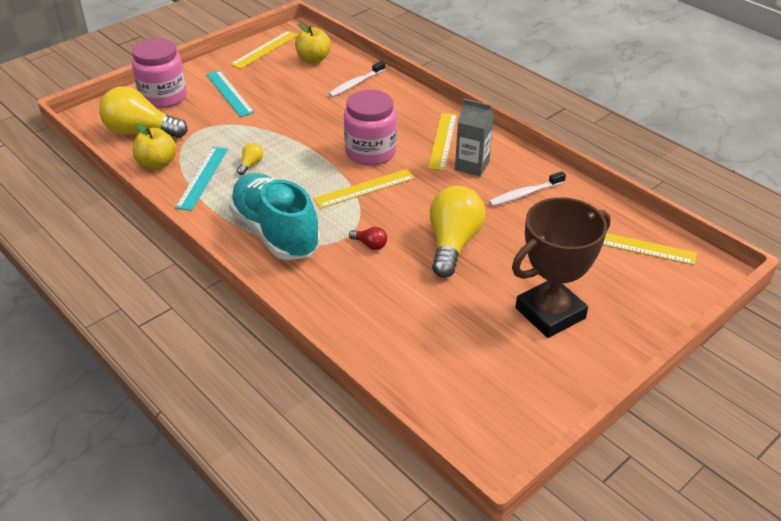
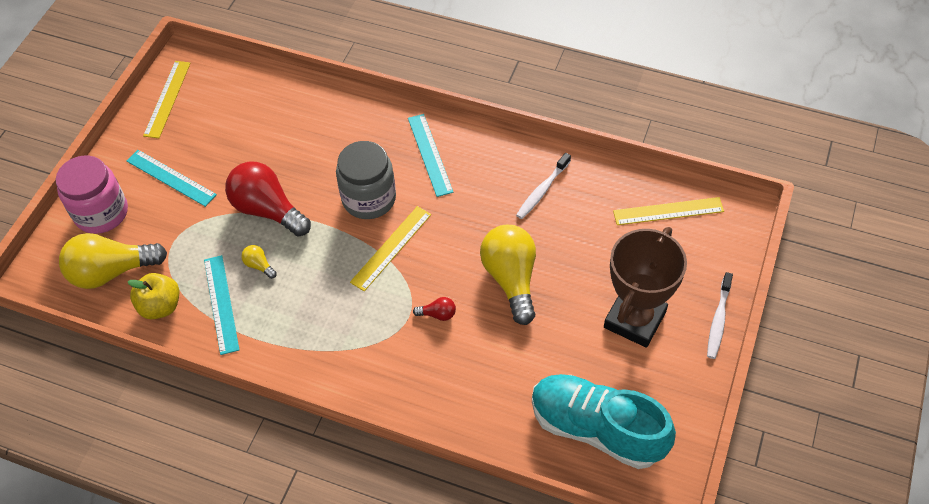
camera: 25 degrees left, 15 degrees up
(250, 164) = (259, 265): yellow light bulb -> yellow light bulb turned 45 degrees counterclockwise
(275, 232) = (340, 340): turquoise shoe -> turquoise shoe (596, 428)
(285, 134) = (268, 210): none -> red light bulb
(313, 59) = (230, 93): yellow apple -> none
(356, 83) = (297, 111): white toothbrush -> white toothbrush (718, 320)
(370, 152) = (369, 198): pink jar -> grey jar
(443, 141) = (430, 154): yellow ruler -> turquoise ruler
(472, 166) = (475, 176): grey carton -> none

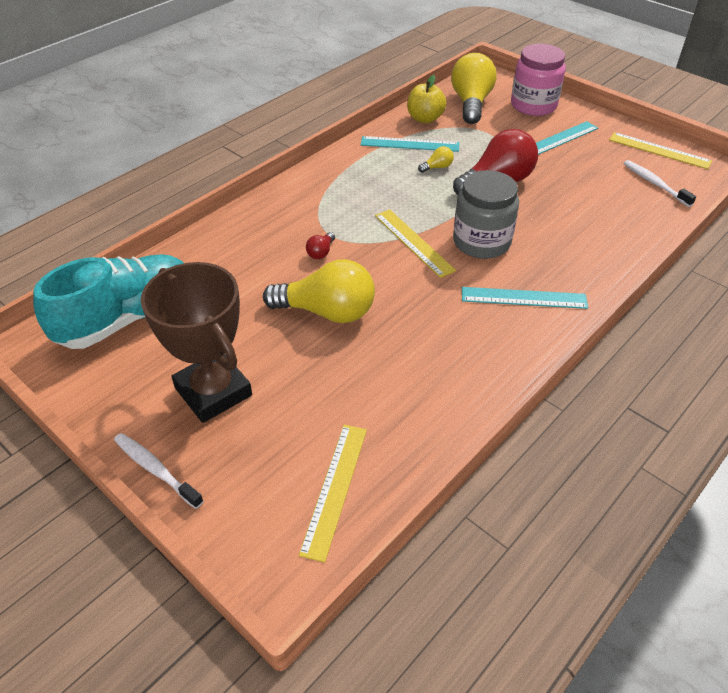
camera: 110 degrees right, 10 degrees down
(542, 190) = (430, 374): white toothbrush -> white toothbrush (655, 184)

